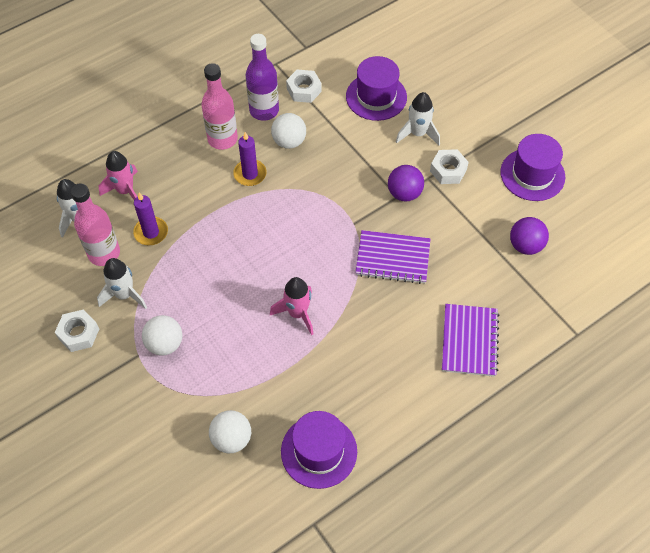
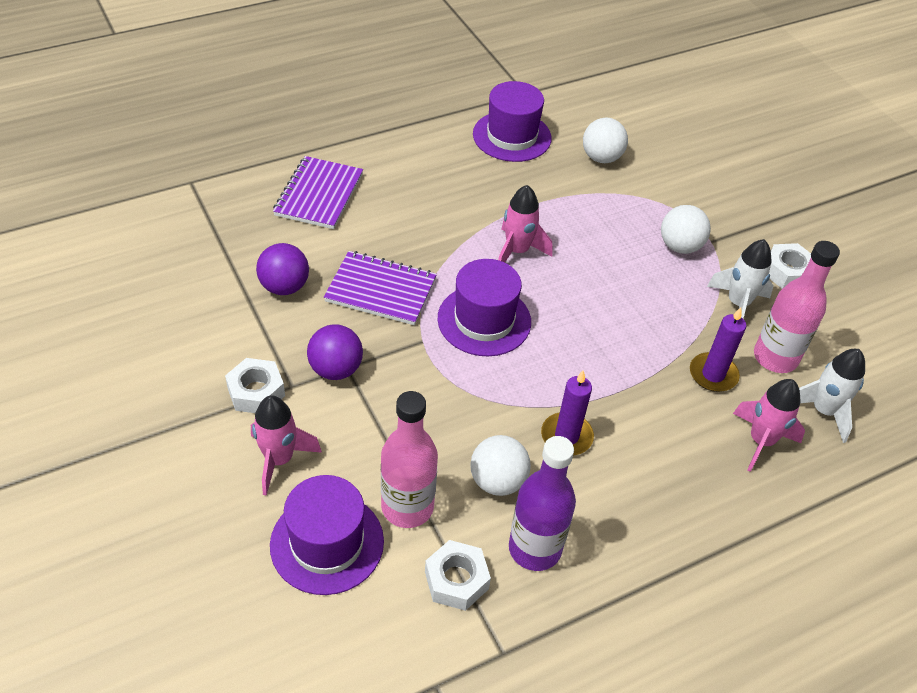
camera: 175 degrees left, 10 degrees down
(222, 139) = (610, 504): pink bottle -> pink bottle (407, 507)
(418, 134) = (279, 459): white rocket -> pink rocket
(525, 245) = (197, 277): purple ball -> purple ball (284, 287)
(532, 174) = (131, 365): purple hat -> purple hat (484, 320)

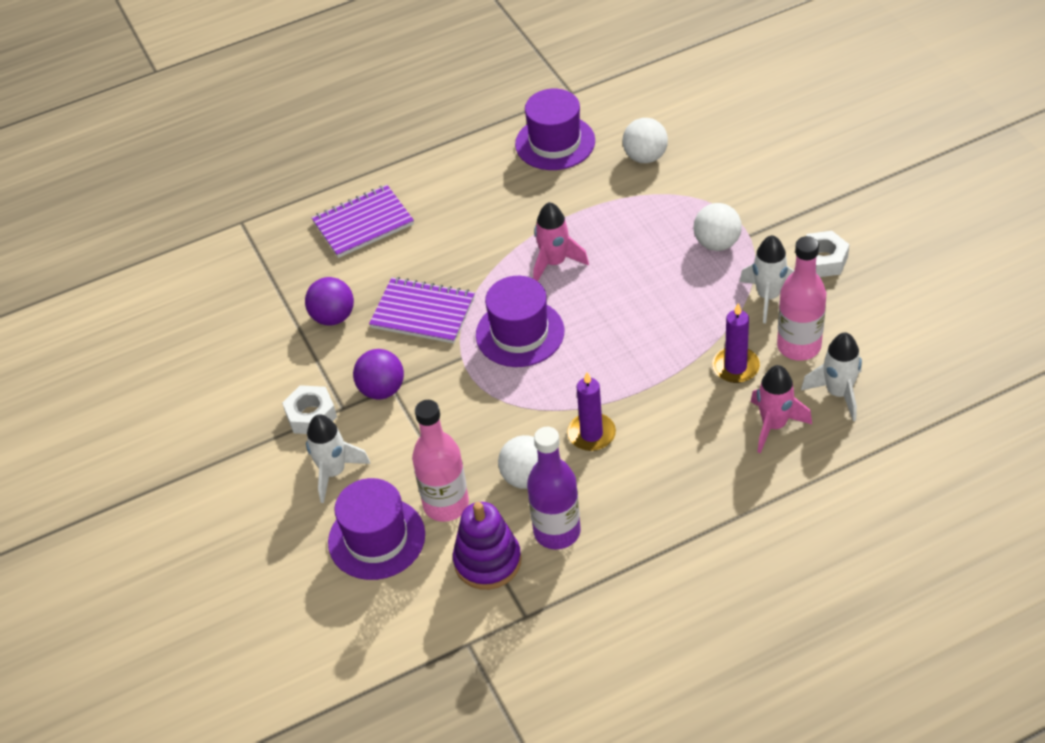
camera: 10 degrees right, 0 degrees up
(279, 459) = (334, 472): pink rocket -> white rocket
(319, 195) = (363, 223): purple notebook -> purple notebook turned 45 degrees clockwise
(456, 580) = (487, 561): white nut -> purple stacking toy

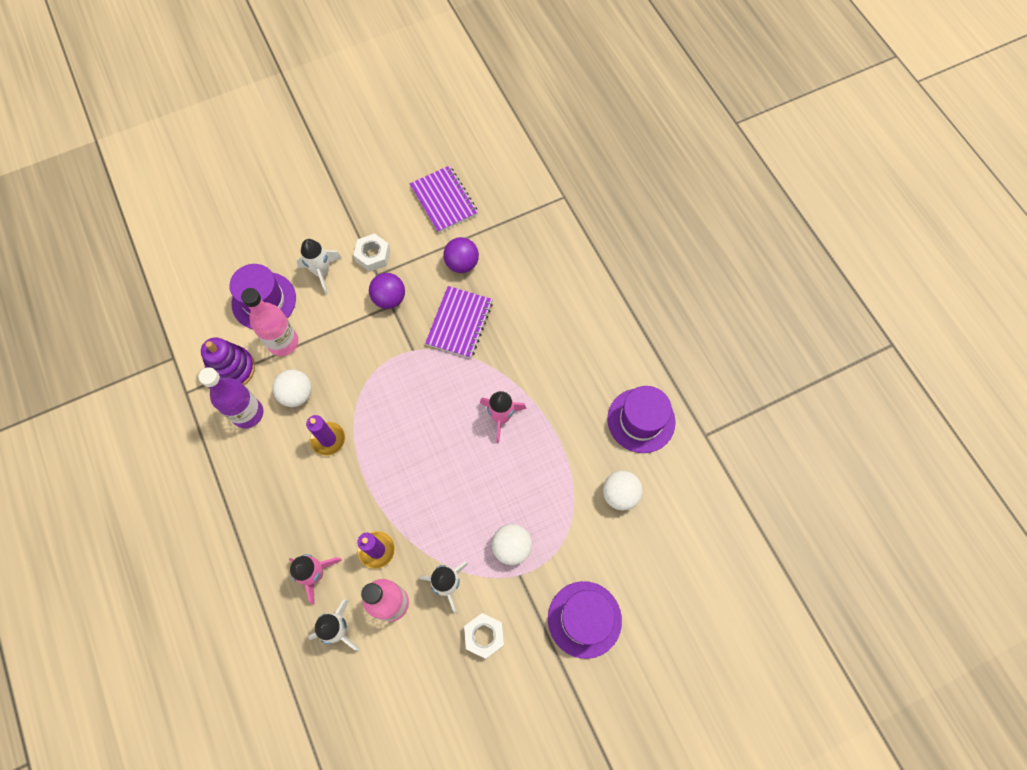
camera: 85 degrees right, 20 degrees up
(363, 223) = (556, 278): purple notebook -> purple notebook (444, 200)
(520, 333) = (431, 391): purple hat -> purple hat (584, 619)

